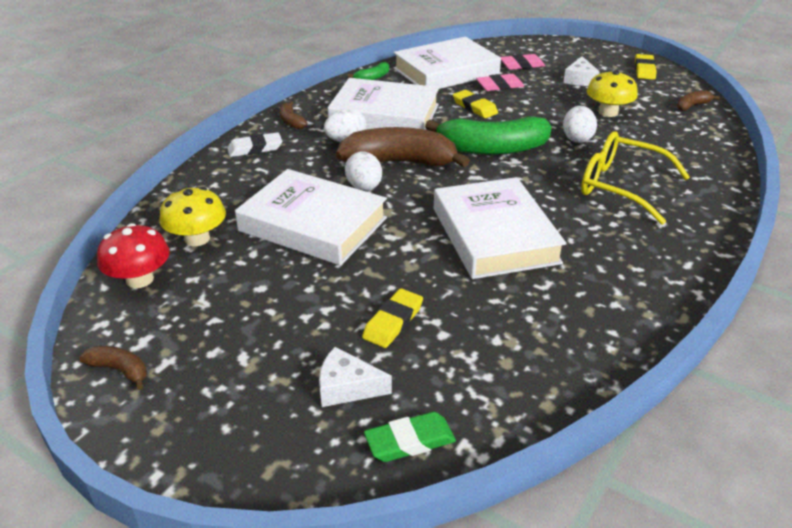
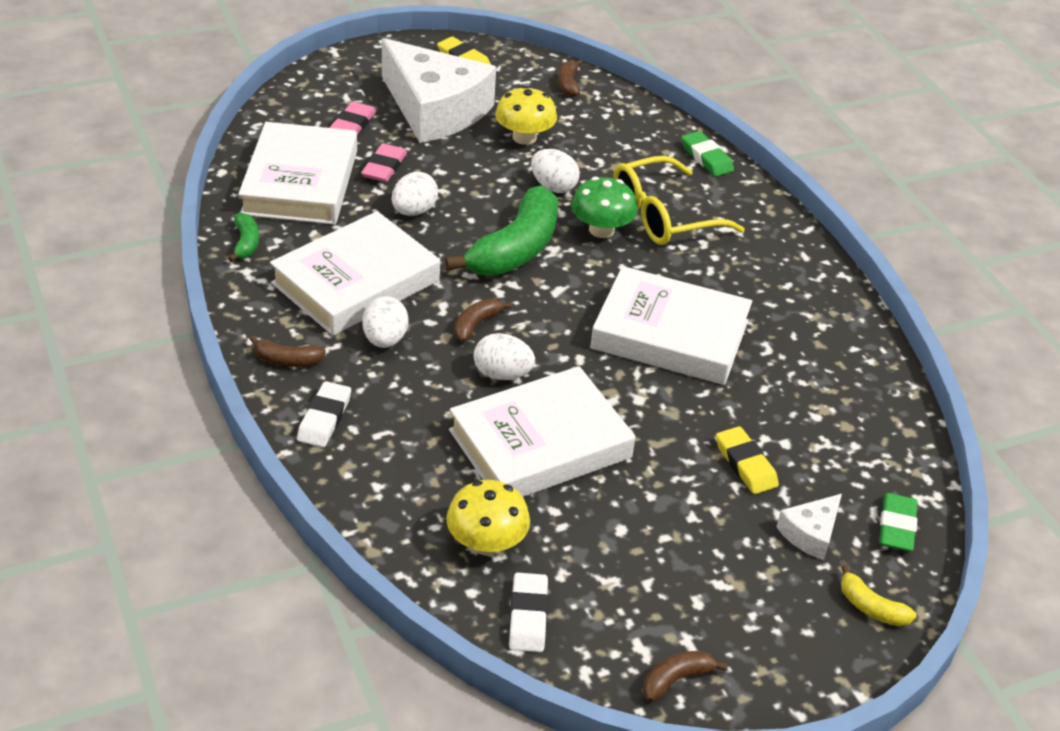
camera: 60 degrees left, 5 degrees up
(140, 279) = (528, 616): red mushroom -> white eraser
(286, 460) = (871, 607): none -> yellow banana
(399, 162) = (476, 325): brown banana -> brown banana, size x0.45
(475, 107) = (414, 211): yellow eraser -> white egg
(563, 169) = (601, 230): none -> green mushroom
(580, 79) = (435, 109): white cheese -> white cheese, size x2.33
(720, 180) = (706, 158): none -> green eraser

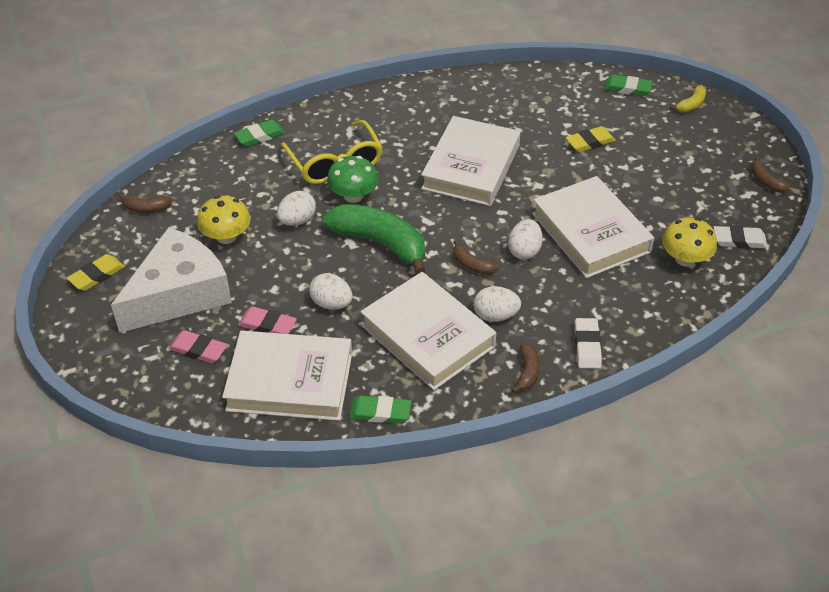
camera: 85 degrees left, 5 degrees up
(246, 243) = (380, 412): green banana -> green eraser
(324, 418) = (587, 346): white eraser -> white eraser turned 75 degrees clockwise
(811, 533) = (641, 121): white cheese -> none

